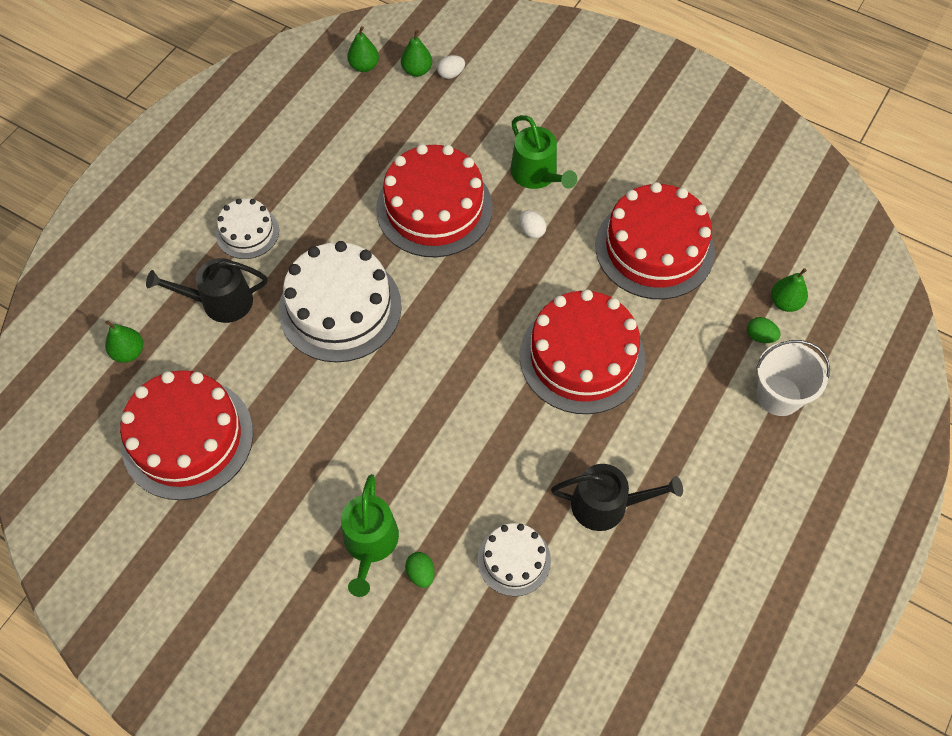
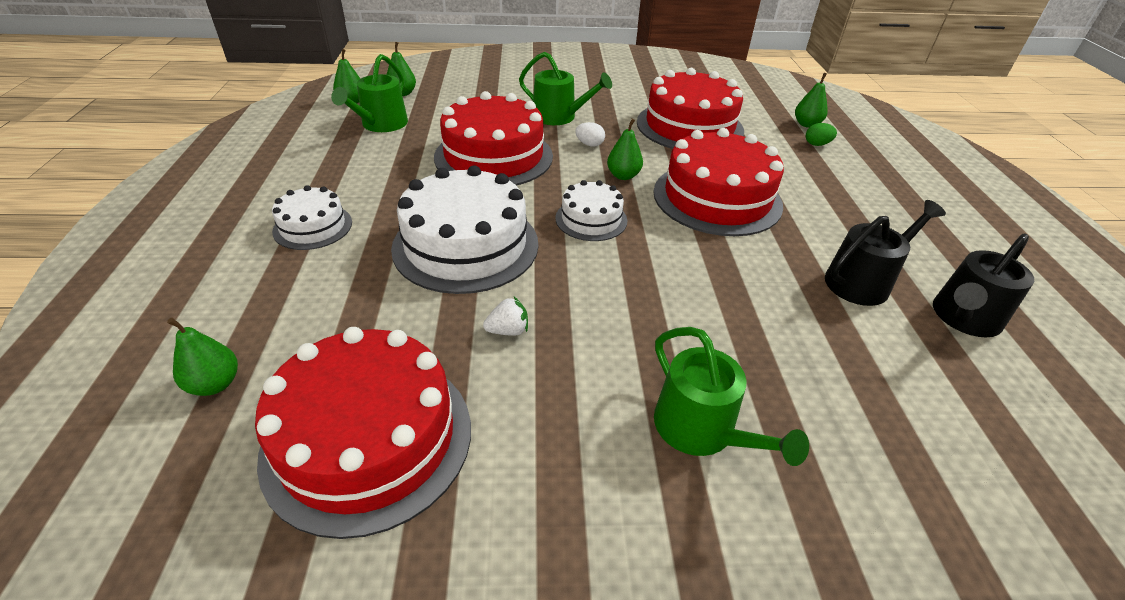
camera: 35 degrees left, 20 degrees down
(220, 302) = (319, 289): black watering can -> black watering can (963, 318)
(313, 404) = (508, 330): none -> white strawberry
(369, 116) = (381, 124): none -> green watering can
(421, 573) = (785, 429): green egg -> none
(451, 74) = (434, 89): white egg -> none
(514, 560) = (850, 364): white cake -> white cake (591, 219)
(525, 288) = (623, 176): none -> green pear
(779, 395) = (873, 168): white bucket -> none

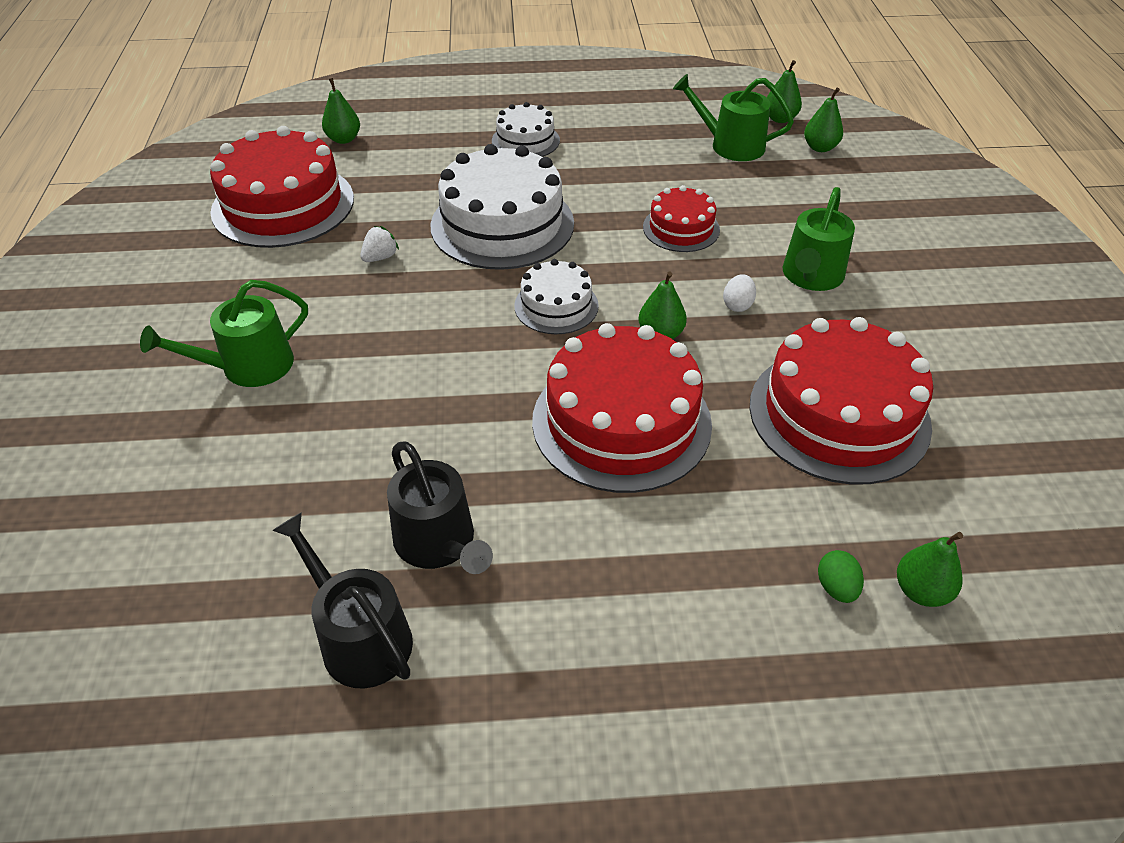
camera: 90 degrees right, 5 degrees up
(493, 156) = (681, 228): red cake -> red cake, size x0.53
(508, 330) = (380, 257): white strawberry -> white strawberry turned 120 degrees counterclockwise

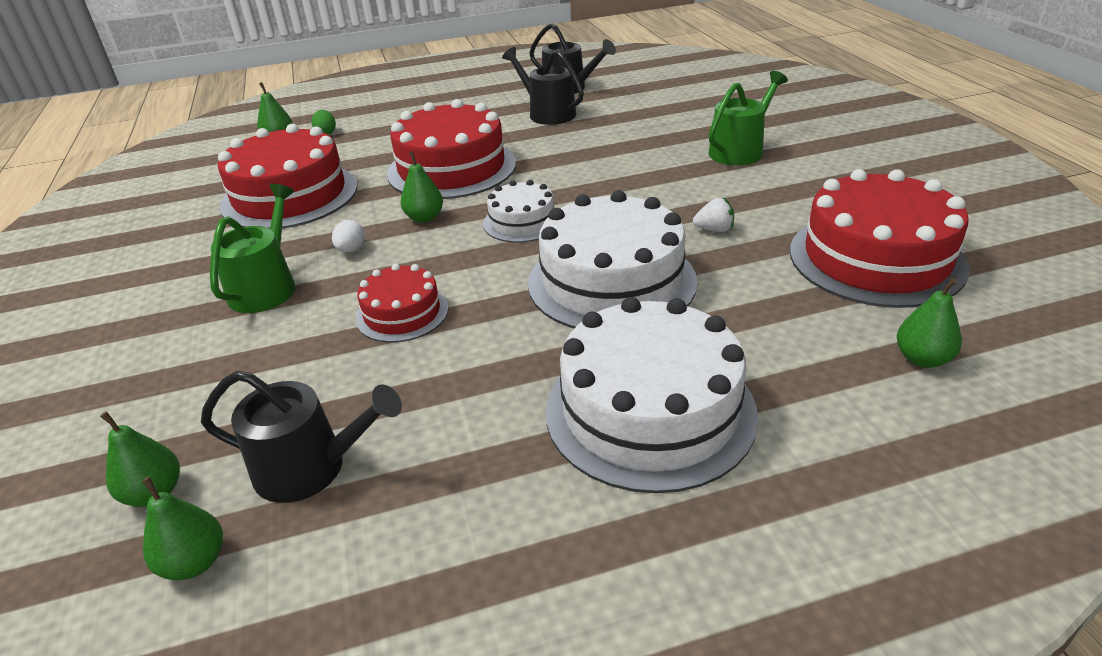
camera: 170 degrees right, 10 degrees down
(380, 257) = (714, 229): white strawberry -> white strawberry turned 120 degrees counterclockwise
(525, 140) = (650, 410): white cake -> white cake, size x1.88
(731, 145) = (310, 467): green watering can -> black watering can

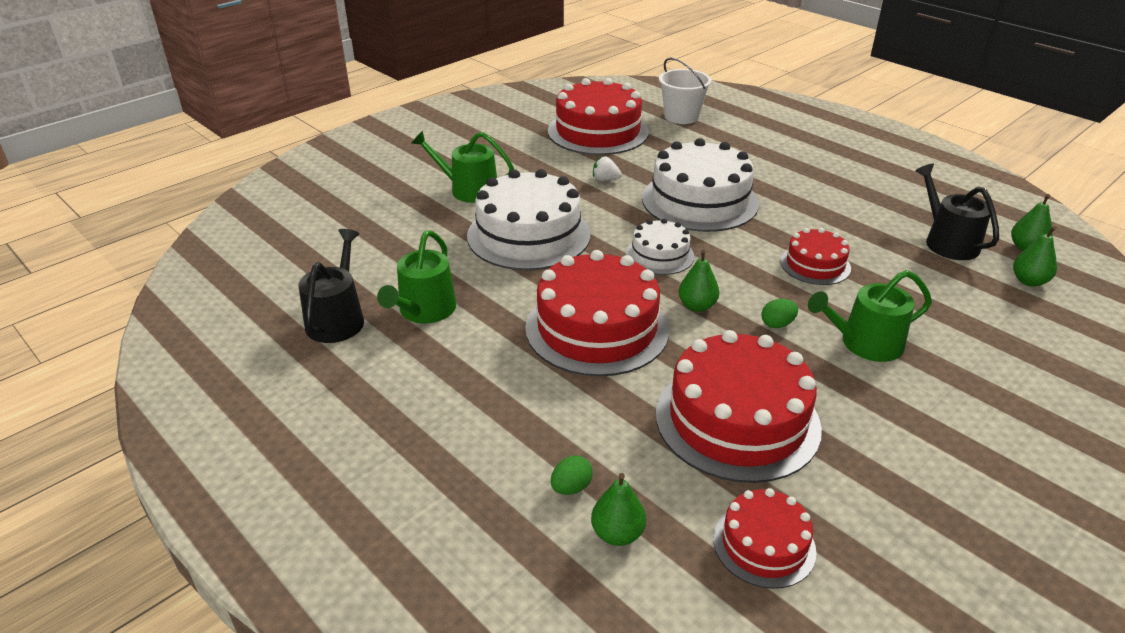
camera: 120 degrees left, 0 degrees up
(204, 175) = (764, 544): none -> red cake
(351, 250) = (777, 324): white egg -> green egg
(548, 113) = (424, 311): black watering can -> green watering can
(650, 410) = (792, 167): white cake -> white cake (528, 235)
(714, 229) = (605, 180): white strawberry -> white strawberry turned 45 degrees counterclockwise
(922, 359) = (681, 116): green pear -> white bucket

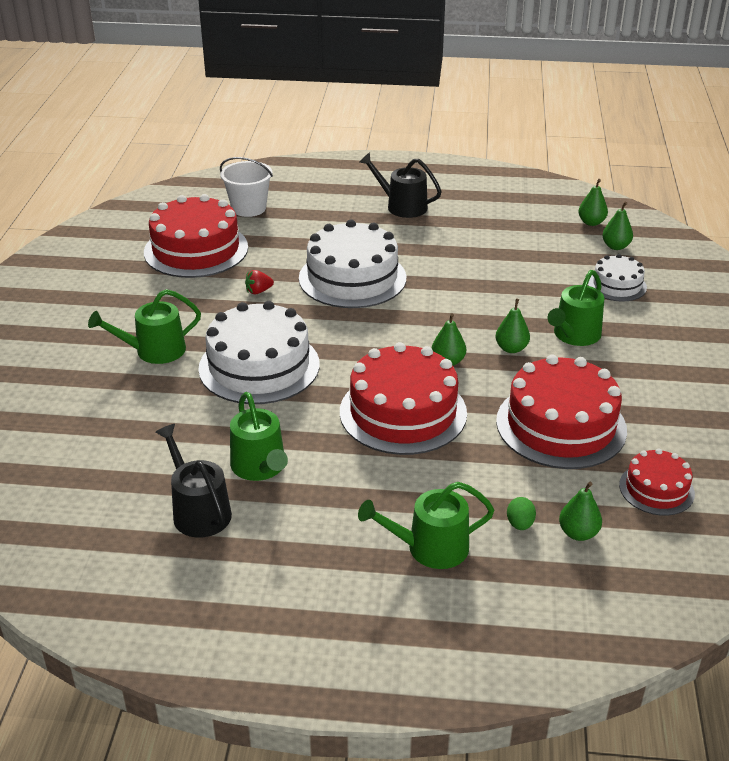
camera: 40 degrees left, 0 degrees up
(463, 456) = (430, 548): none -> green watering can
(605, 180) = (258, 291): white strawberry -> red strawberry
(660, 255) = (377, 335): white cake -> white cake (617, 285)
(777, 324) = (511, 348): green egg -> green pear
(815, 265) = (486, 293): red cake -> none
(947, 242) = (545, 238): black watering can -> black watering can (402, 206)

